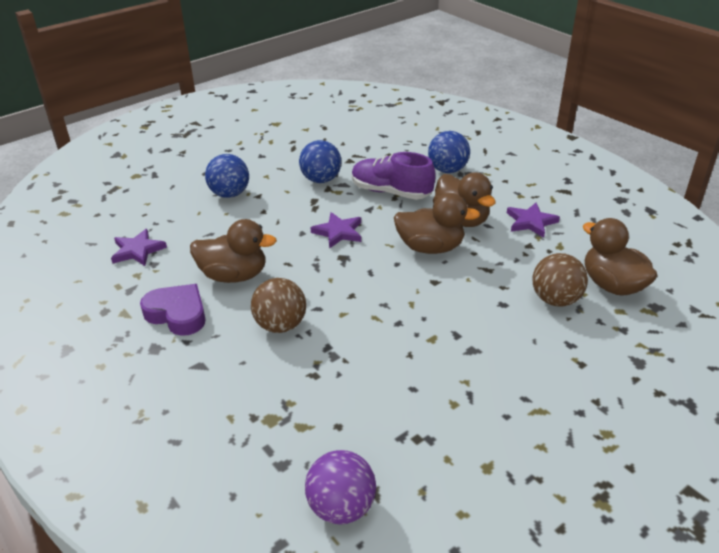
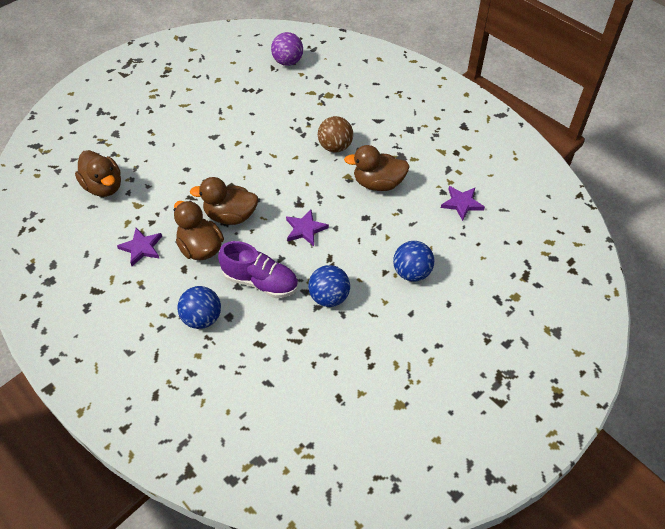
camera: 175 degrees right, 15 degrees up
(177, 314) = (406, 152): purple heart -> none
(555, 300) = (149, 173): brown ball -> none

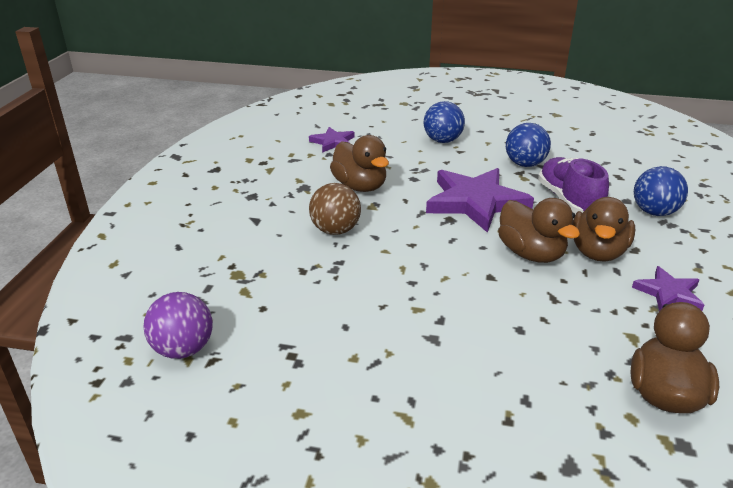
camera: 125 degrees left, 20 degrees down
(305, 229) = (475, 202): purple star -> purple star, size x1.92

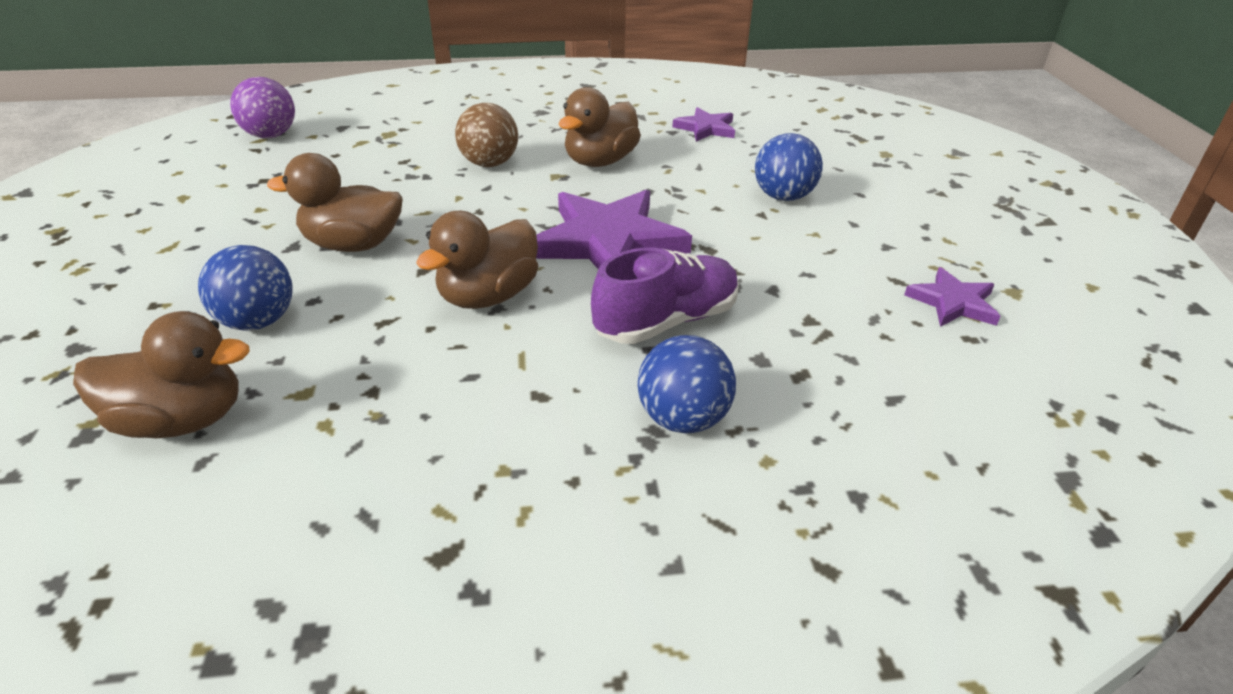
camera: 70 degrees right, 5 degrees up
(525, 164) = (764, 272): blue ball -> blue ball (258, 321)
(597, 252) = (516, 356): brown duck -> brown duck (353, 245)
(668, 293) = (418, 430): purple star -> purple star (953, 302)

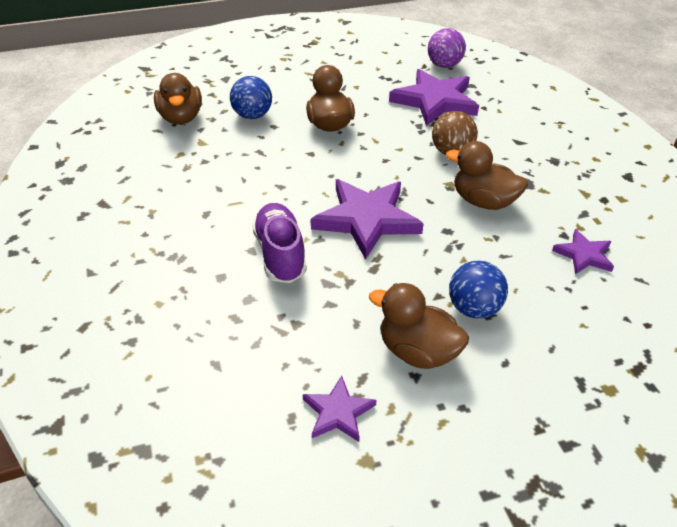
camera: 80 degrees right, 5 degrees up
(359, 156) = (435, 101): none -> purple star
(488, 296) = (290, 181): brown duck -> brown duck (417, 352)
(667, 321) = (280, 254): purple shoe -> purple shoe turned 150 degrees counterclockwise
(683, 419) = (190, 268): blue ball -> none

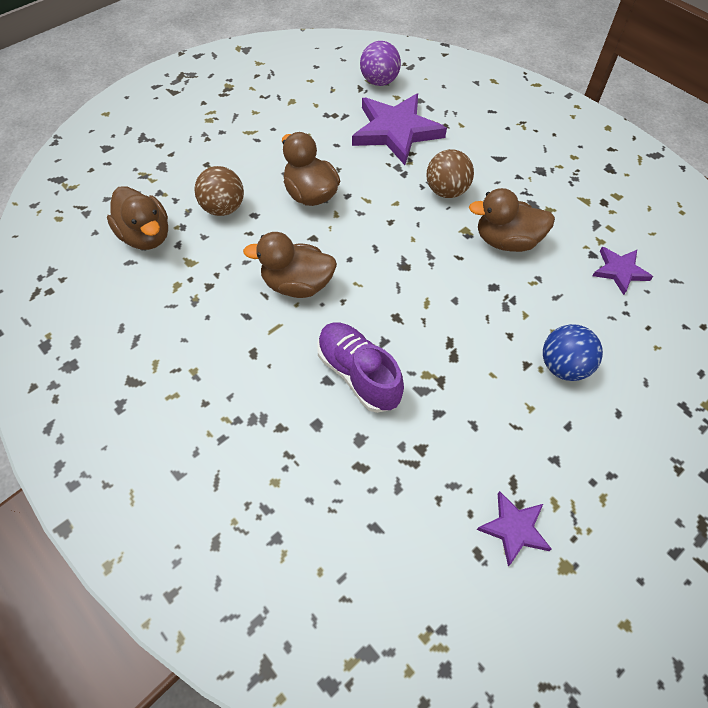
camera: 25 degrees left, 15 degrees up
(252, 116) = (223, 208): blue ball -> brown ball
(366, 219) = (414, 301): purple star -> none
(417, 352) = (543, 433): brown duck -> brown duck (297, 284)

